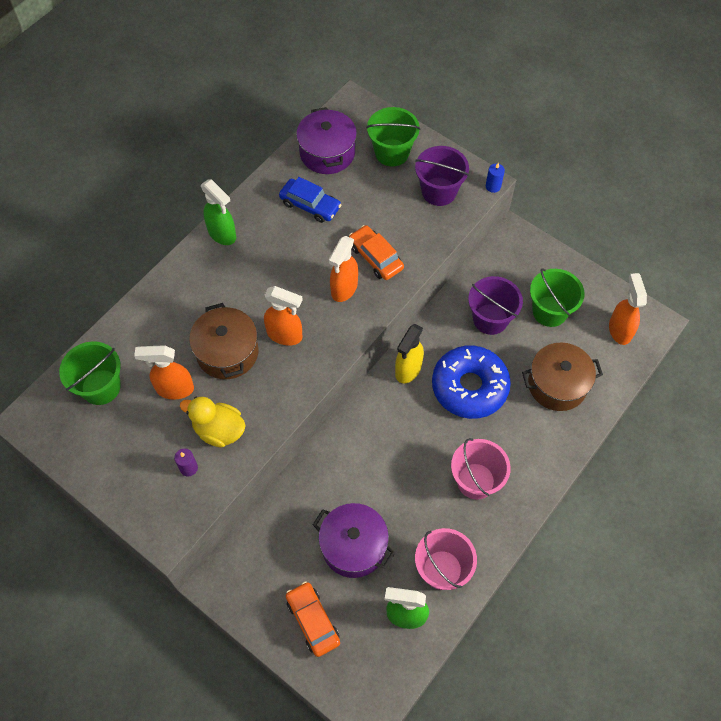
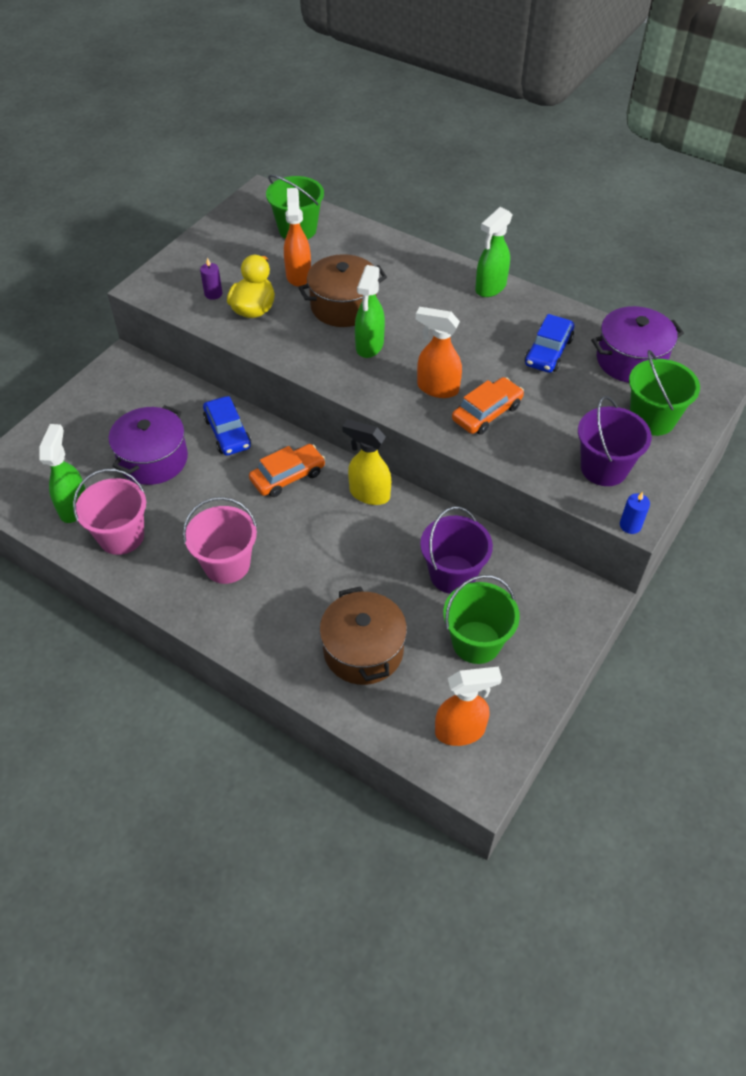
camera: 85 degrees right, 10 degrees down
(285, 335) = (369, 346): orange spray bottle -> green spray bottle
(313, 621) = (78, 433): orange car -> orange car (288, 476)
(327, 481) = (227, 433): none -> blue car
(469, 387) = (351, 555): blue donut -> none

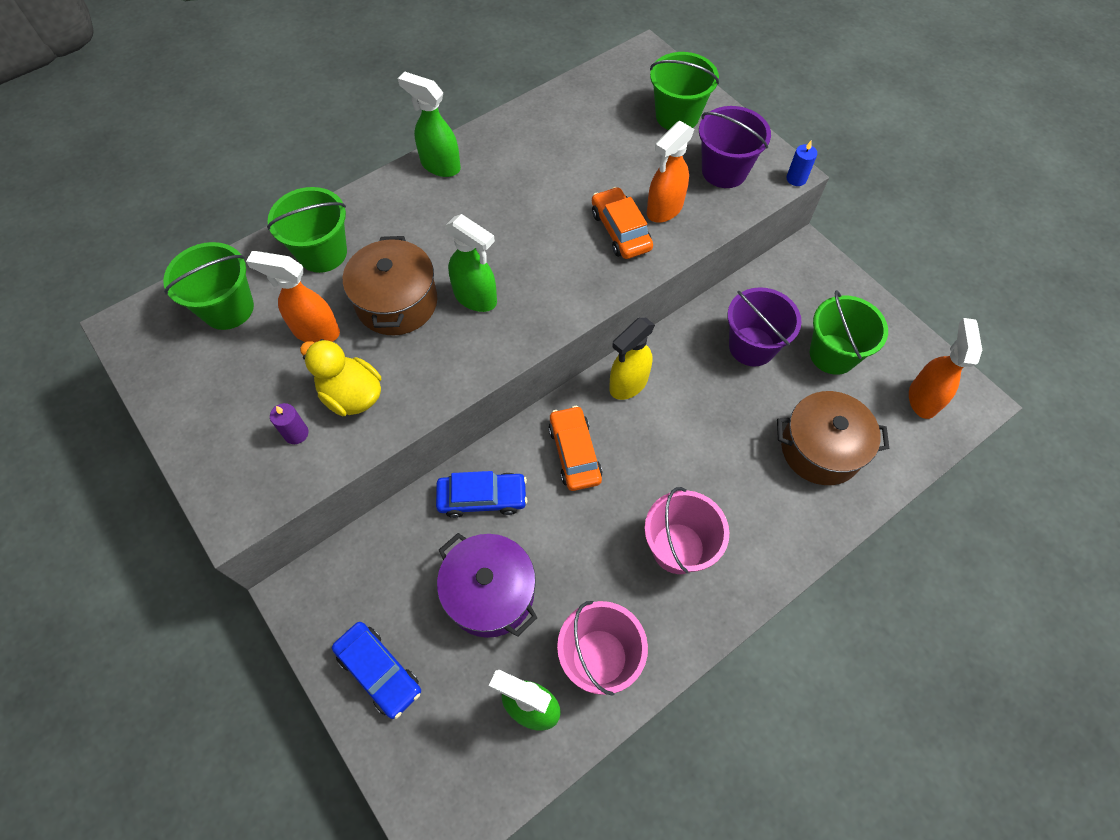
camera: 70 degrees left, 10 degrees up
(368, 255) = (322, 253): none -> green bucket
(437, 388) = (568, 259): orange spray bottle -> orange spray bottle (664, 209)
(490, 288) = (440, 165): green spray bottle -> green spray bottle turned 150 degrees clockwise
(548, 352) = (557, 154): blue car -> blue car (379, 671)
(630, 360) = (597, 101): purple pot -> none

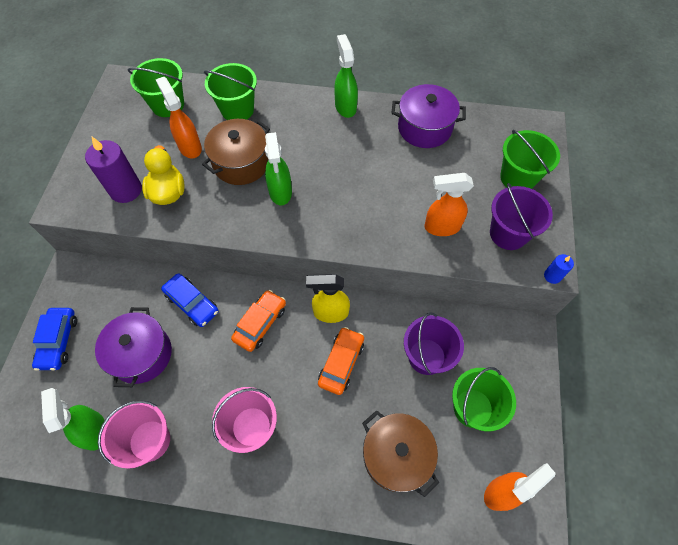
camera: 45 degrees right, 0 degrees up
(296, 433) = (126, 190): purple candle -> purple candle, size x2.01
(543, 130) = (424, 128): none -> purple pot
(620, 230) = (401, 219): orange car -> orange car (341, 363)

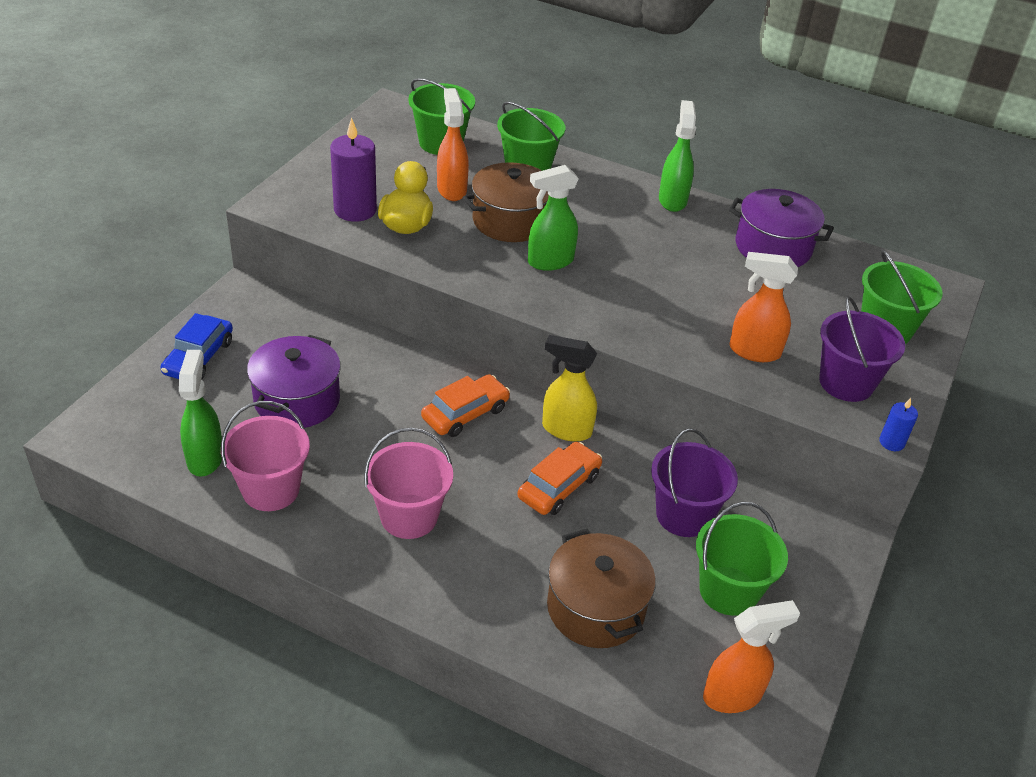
camera: 15 degrees right, 20 degrees down
(192, 303) = (383, 367): blue car -> none
(280, 192) = (549, 261): green spray bottle -> green spray bottle turned 60 degrees clockwise

